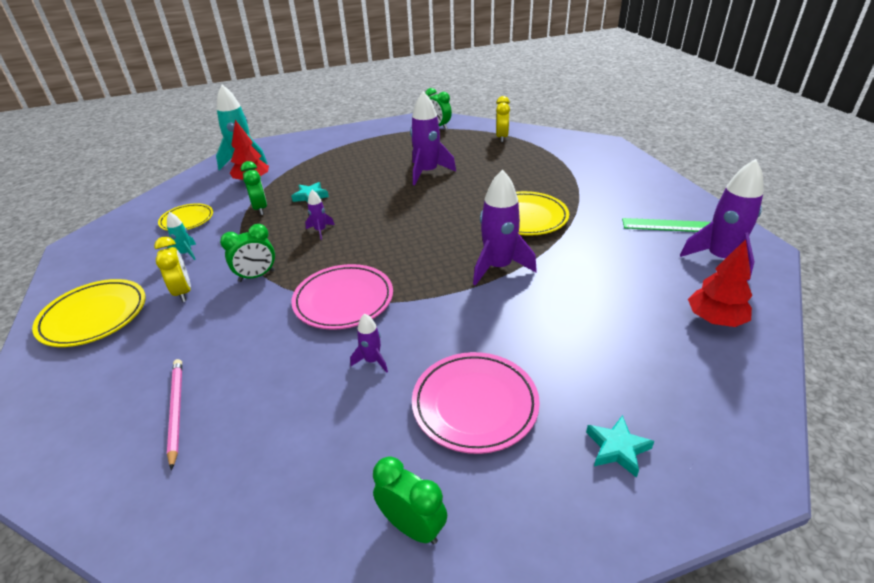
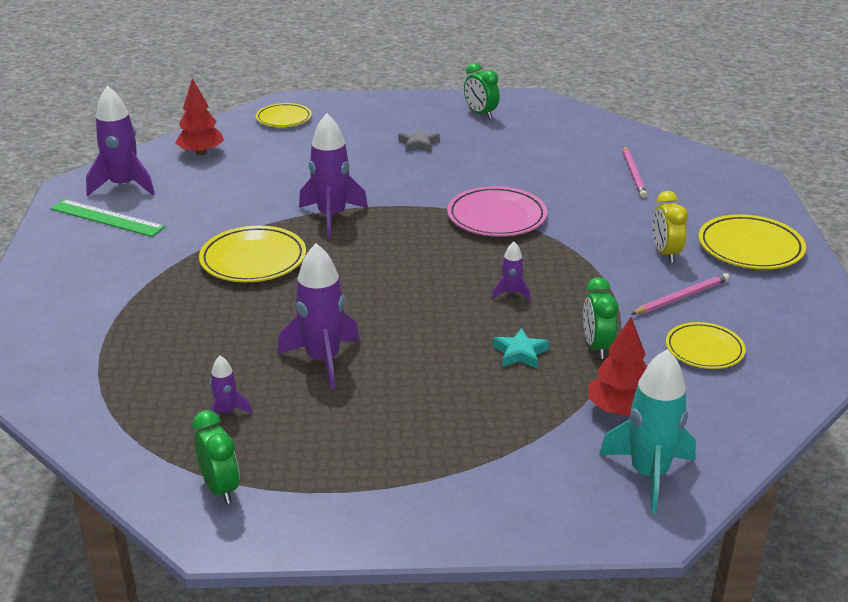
camera: 165 degrees left, 5 degrees down
(186, 253) = (682, 297): turquoise rocket -> pink pencil
(257, 276) = (587, 255): green clock -> none
(372, 361) = (482, 175): purple rocket -> purple rocket (227, 412)
(475, 404) = (419, 144): pink plate -> grey star
(502, 137) = (134, 416): yellow clock -> none
(617, 448) = (347, 117): turquoise star -> none
(702, 419) = (284, 118): none -> yellow plate

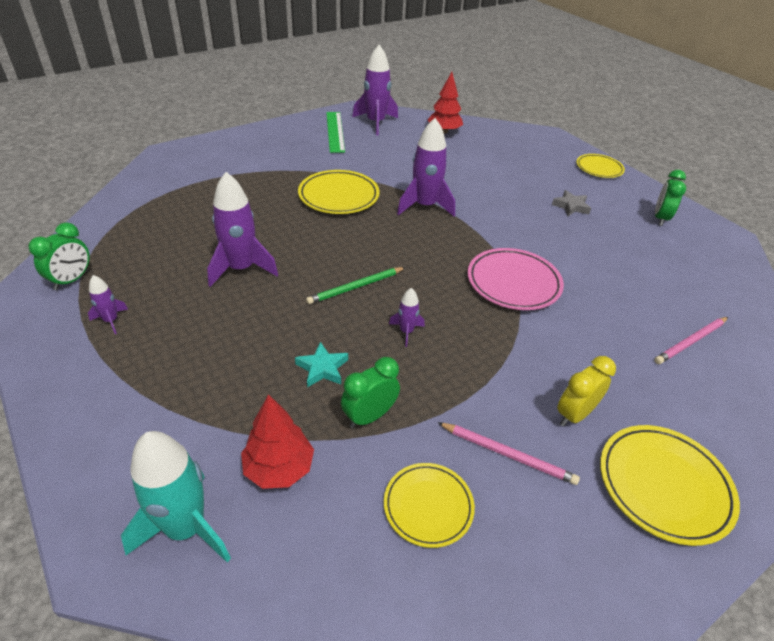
camera: 55 degrees right, 10 degrees up
(227, 412) = (156, 251): purple rocket -> purple rocket (111, 320)
(284, 118) = (526, 142): yellow plate -> yellow plate (599, 168)
(423, 300) = (355, 287): none -> green pencil

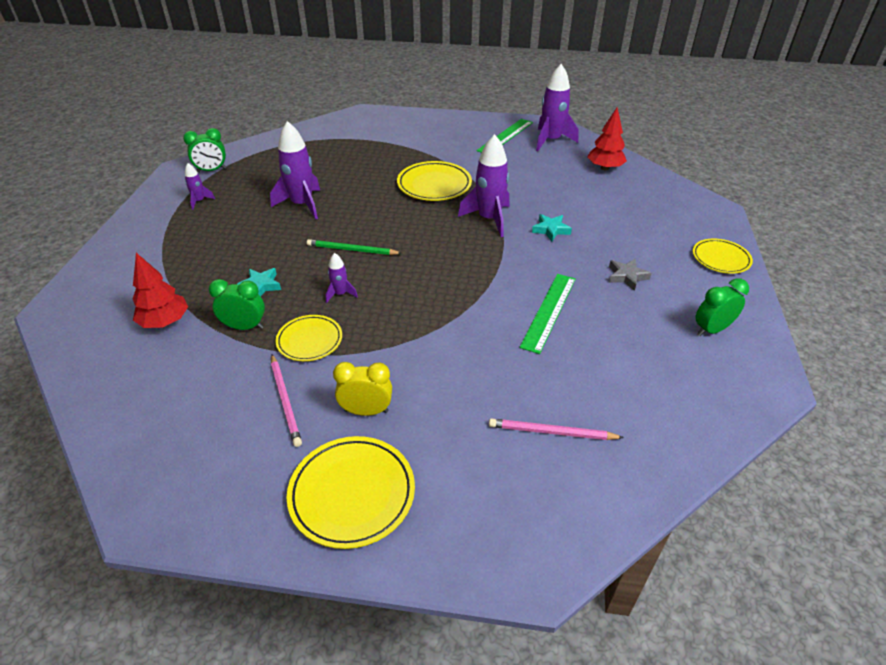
camera: 45 degrees right, 0 degrees up
(186, 528) = (93, 320): turquoise rocket -> none
(428, 506) = (201, 392): yellow plate -> yellow plate (309, 340)
(478, 194) = (551, 230): none -> turquoise star
(513, 283) = (469, 305): pink plate -> none
(566, 257) = (549, 311): none -> green ruler

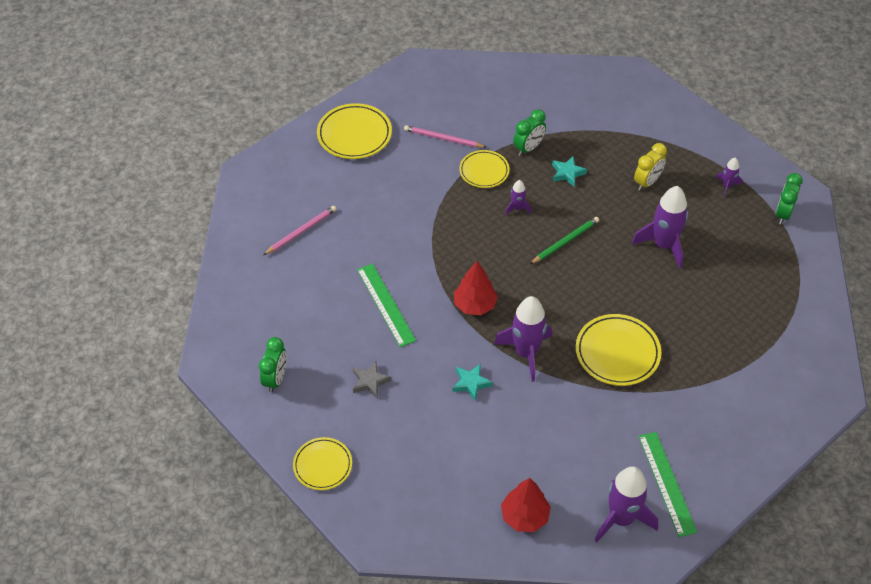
camera: 130 degrees right, 10 degrees up
(165, 322) = (570, 116): red tree -> red tree (474, 305)
(366, 411) = (400, 166): yellow clock -> yellow clock (647, 182)

